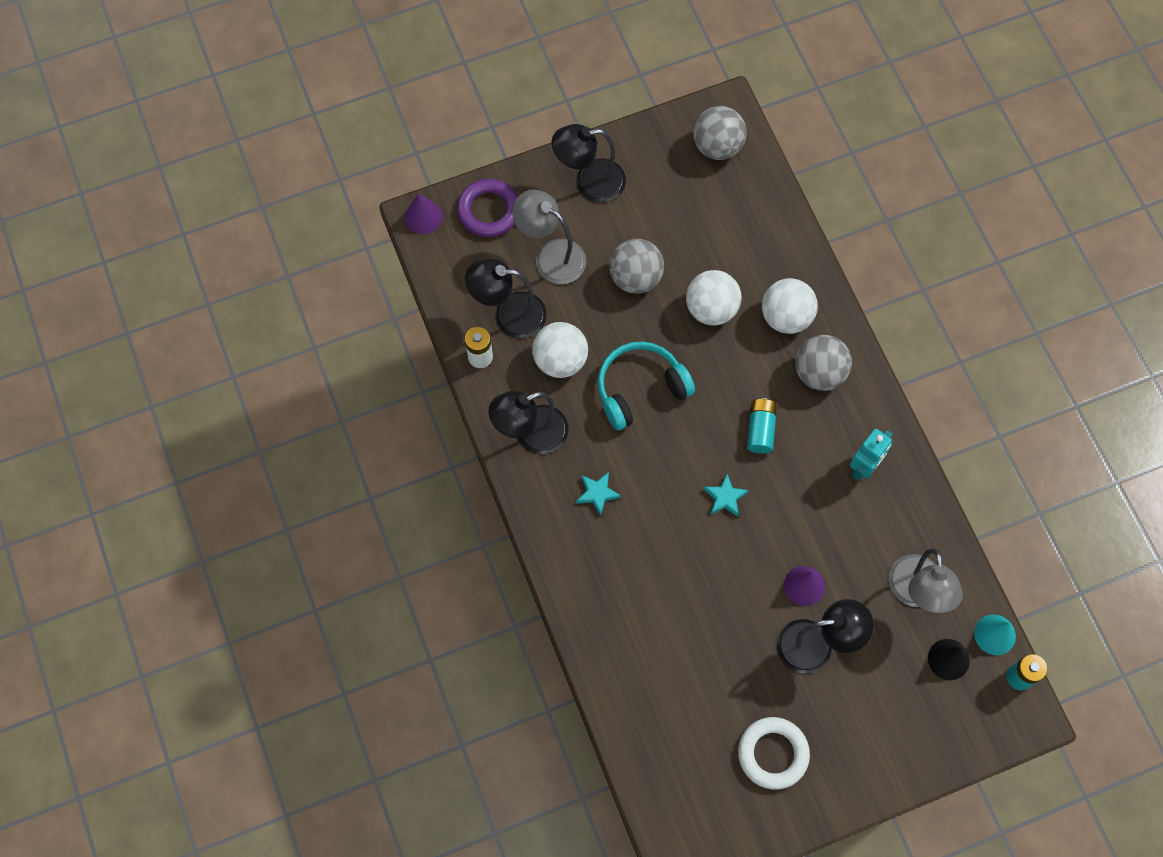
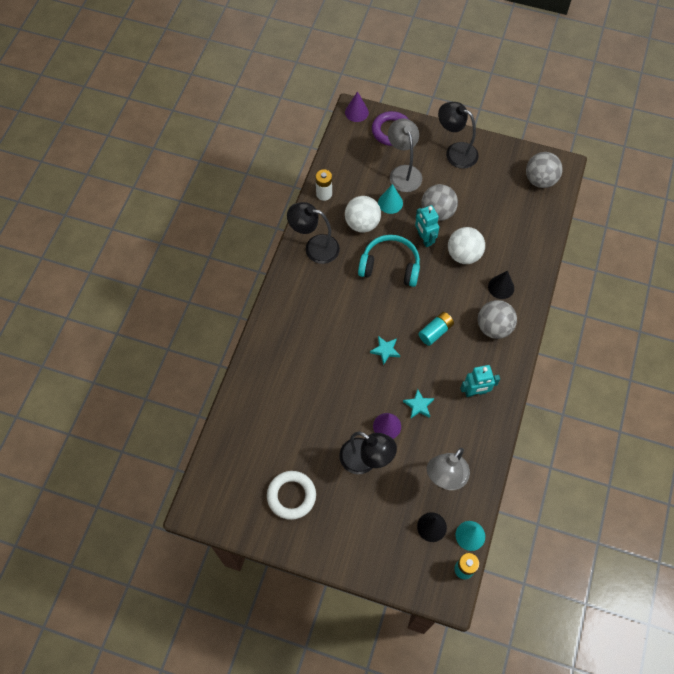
camera: 40 degrees right, 5 degrees down
(509, 314) = (356, 185): black lamp -> none
(570, 307) = (390, 203): none -> turquoise cone
(597, 493) = (321, 299): turquoise star -> turquoise star (418, 405)
(649, 323) = (424, 239): none -> turquoise robot
(786, 317) = (501, 287): white ball -> black cone

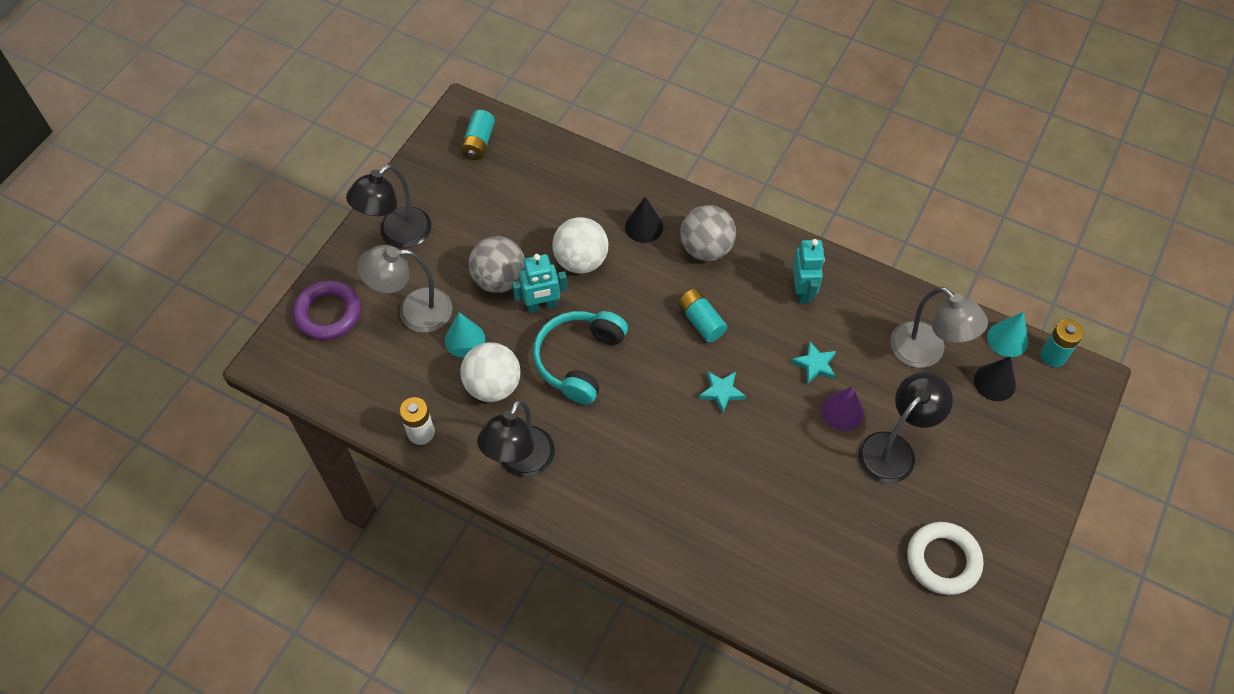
camera: 80 degrees left, 5 degrees down
(356, 112) = (272, 357): purple cone -> none
(540, 180) = (478, 142): grey ball -> turquoise battery

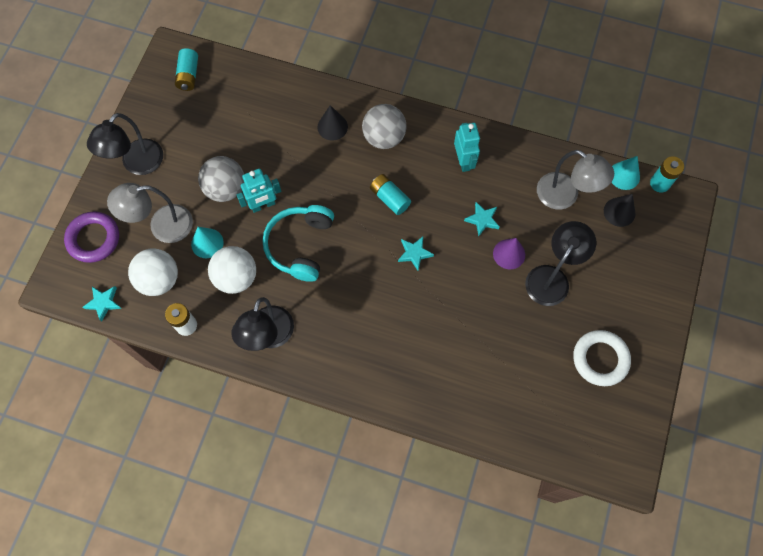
camera: 10 degrees left, 10 degrees up
(325, 390) = (103, 303): none -> turquoise star
(581, 261) = (287, 163): white ball -> white ball (159, 280)

